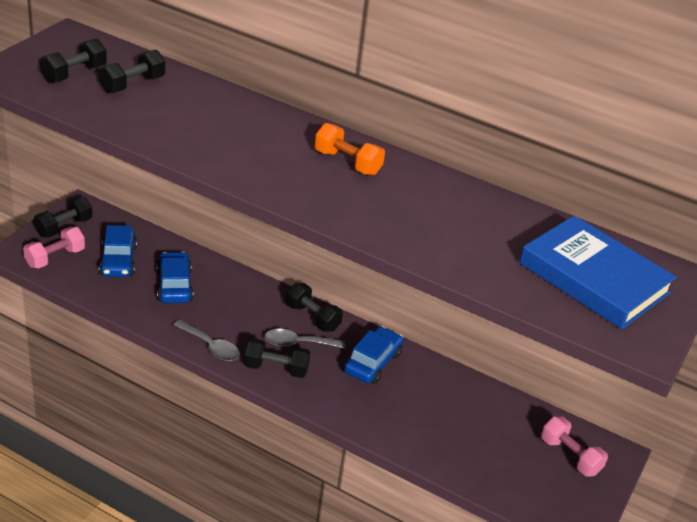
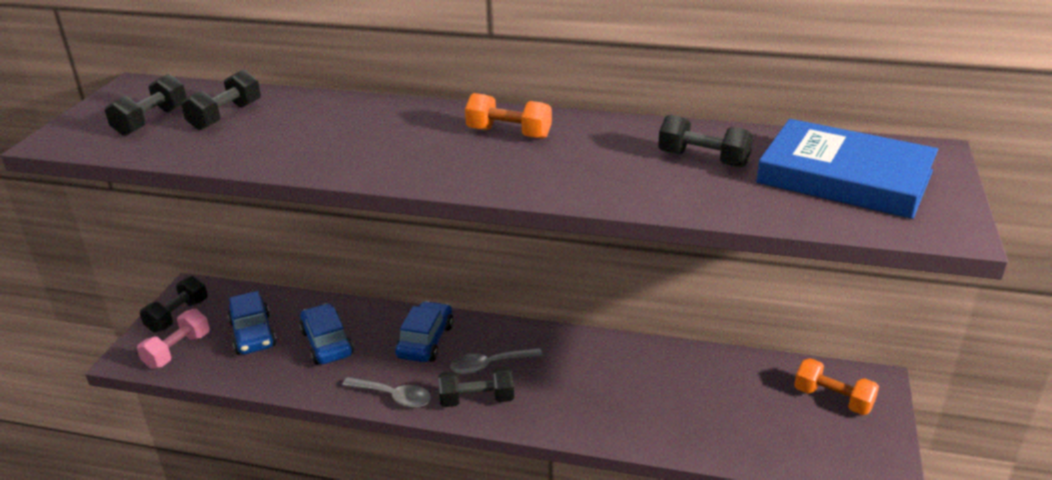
camera: 10 degrees left, 5 degrees down
(312, 317) = (493, 334): black dumbbell -> black dumbbell (703, 159)
(373, 363) = (579, 362): blue car -> blue car (426, 341)
(570, 456) = (833, 399): pink dumbbell -> orange dumbbell

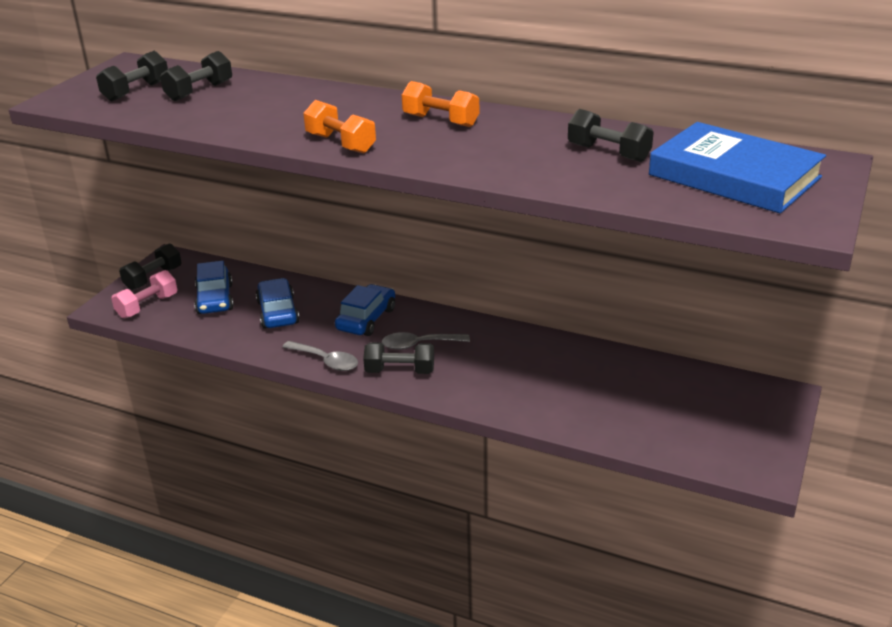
camera: 10 degrees right, 0 degrees up
(833, 399) = (736, 405): orange dumbbell -> orange dumbbell (341, 143)

